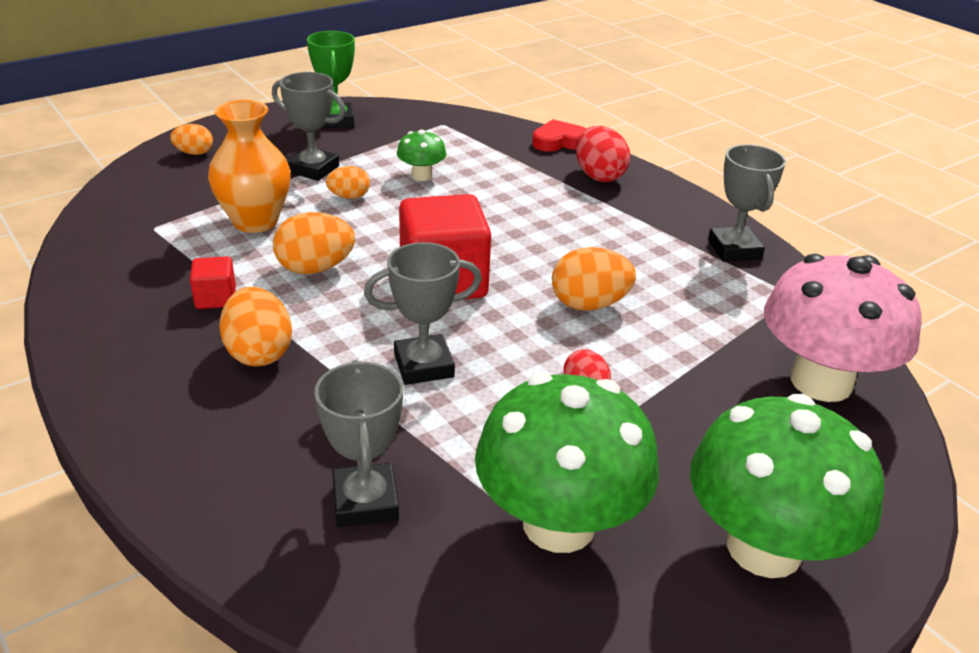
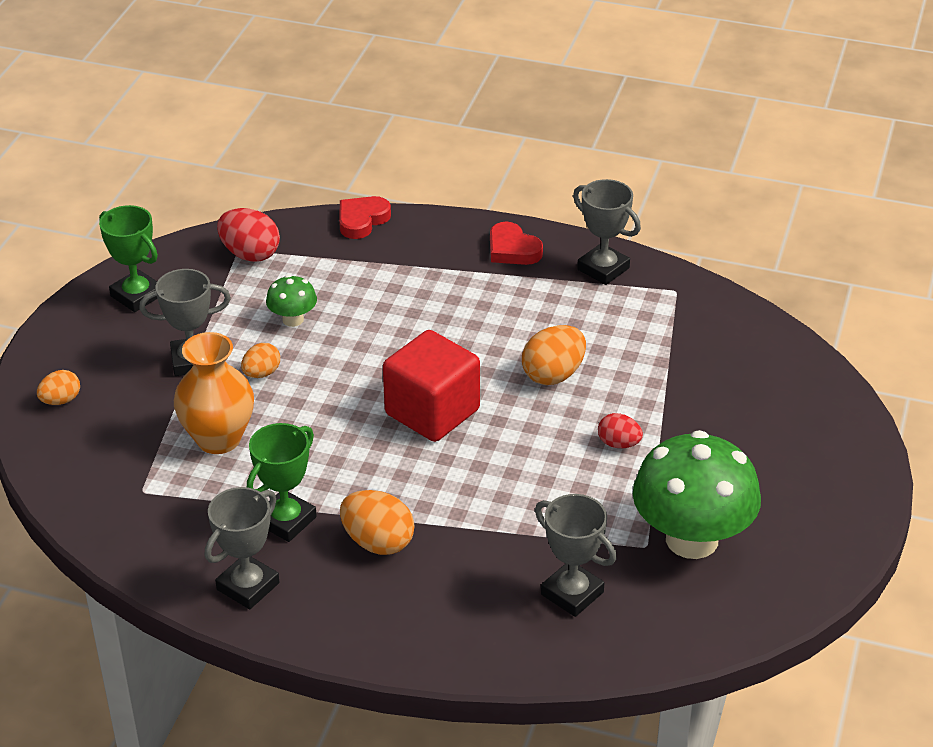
camera: 35 degrees left, 5 degrees up
(215, 298) = (286, 520): red cube -> green trophy
(315, 268) = (325, 454): orange egg -> none
(423, 365) = (499, 486): grey trophy -> grey trophy (248, 586)
(599, 176) = (434, 244): red egg -> red egg (250, 254)
(663, 204) = (512, 249): none -> red heart
(764, 548) = (808, 487): green mushroom -> none
(821, 382) = (750, 355): pink mushroom -> none

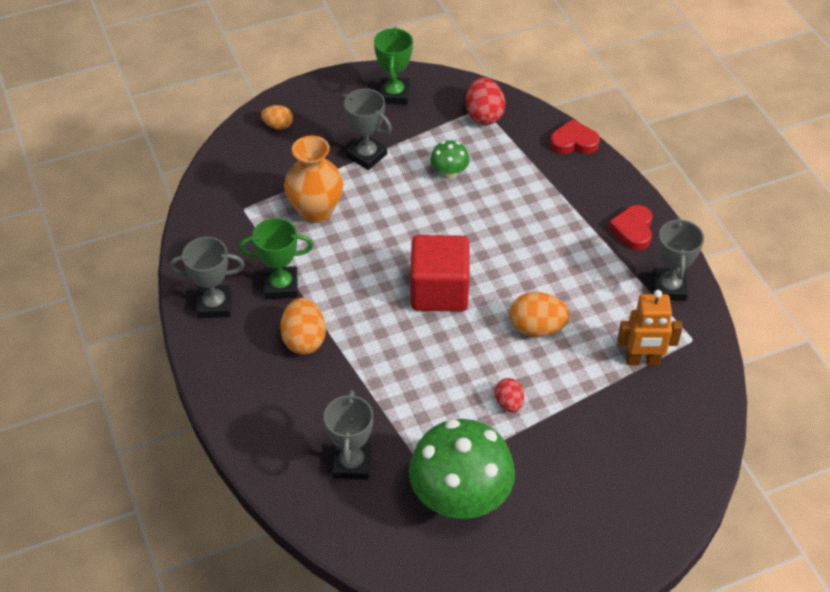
camera: 50 degrees right, 10 degrees up
(261, 373) = (388, 191): orange egg -> none
(664, 333) = (642, 360): none -> orange robot

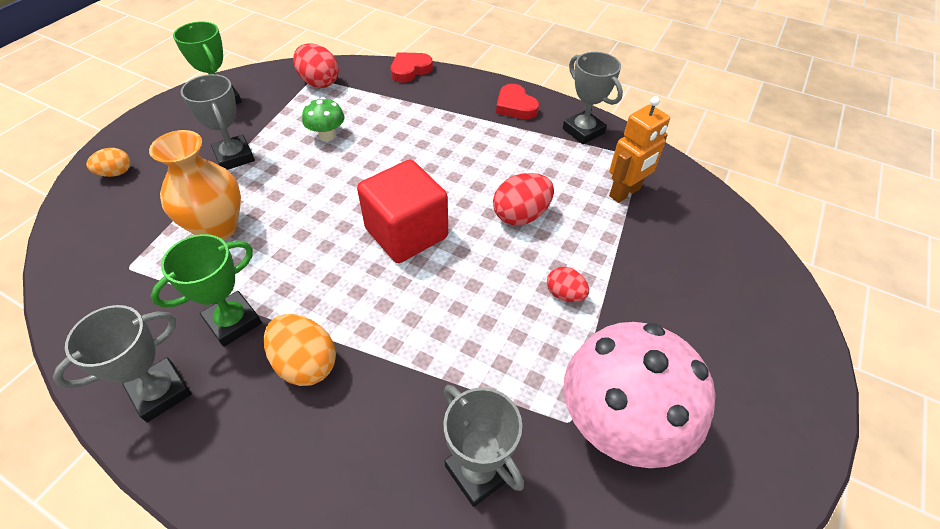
camera: 40 degrees left, 0 degrees up
(366, 155) = (234, 157): grey trophy -> grey trophy turned 60 degrees clockwise
(460, 498) = (619, 423): green mushroom -> pink mushroom
(537, 328) = (521, 215): orange egg -> red egg

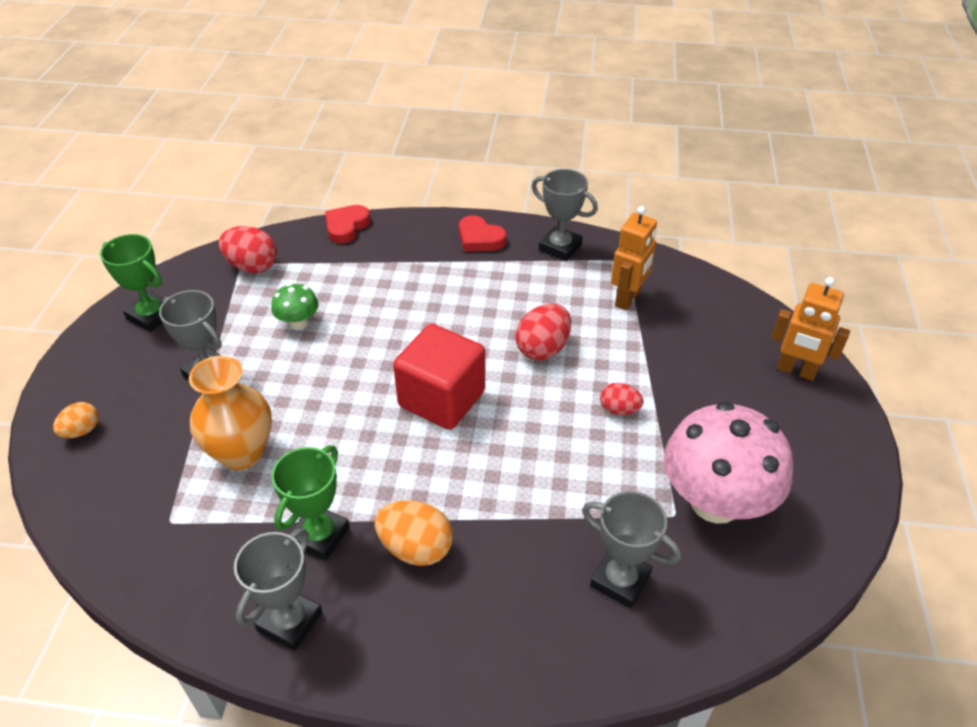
camera: 20 degrees left, 5 degrees down
(770, 312) = (796, 371): none -> orange robot

